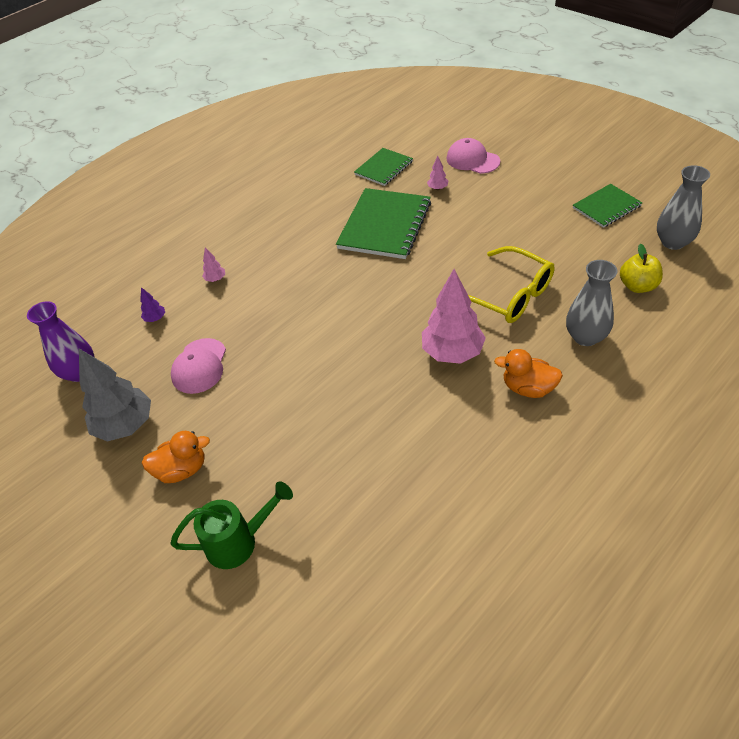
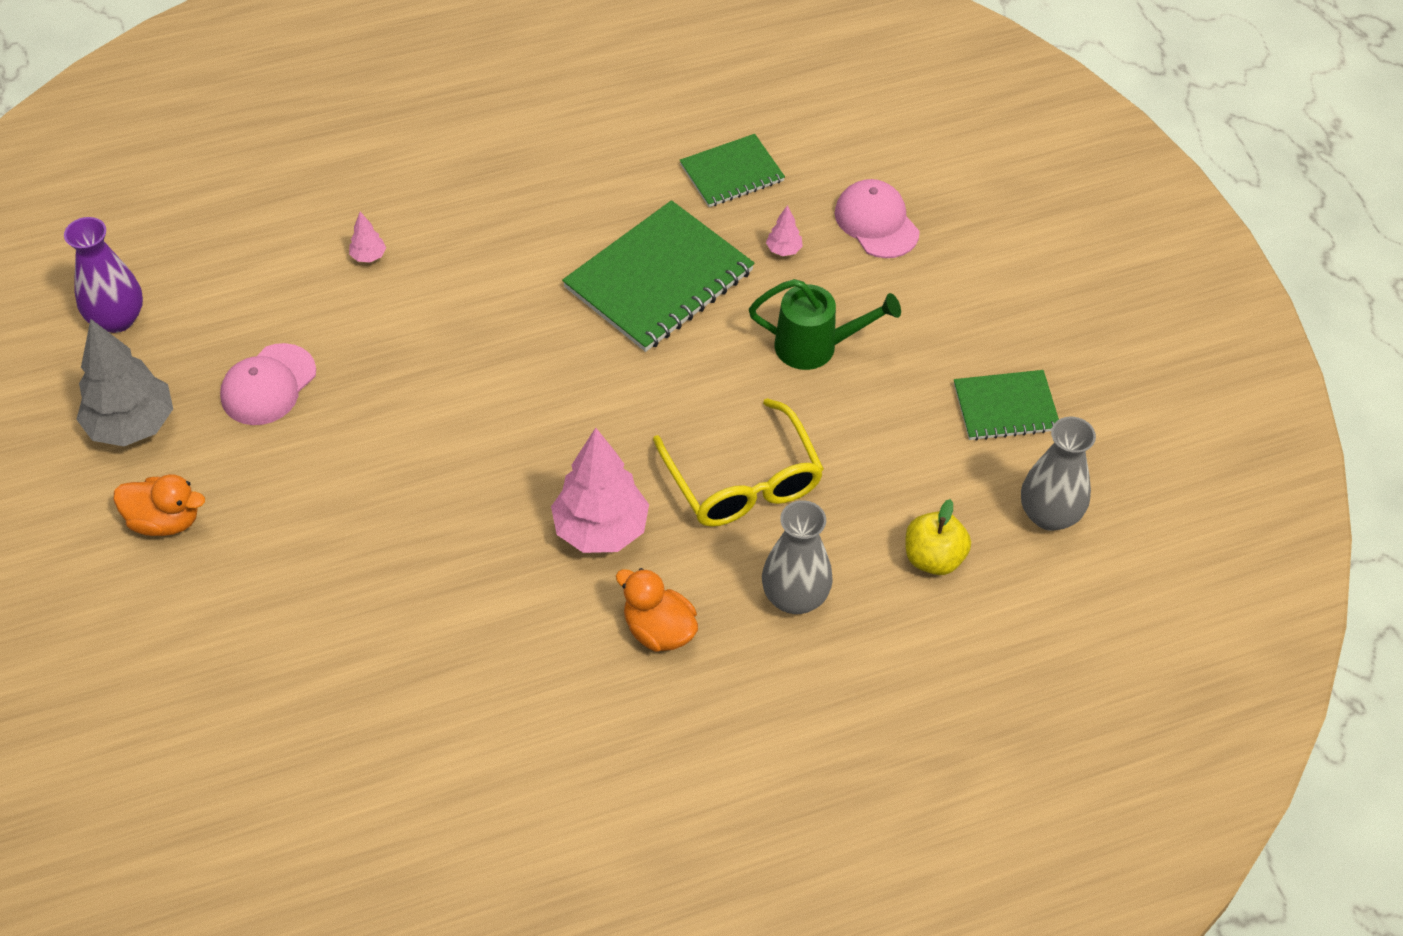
camera: 20 degrees right, 5 degrees up
(155, 318) = (254, 282): purple tree -> none
(238, 542) = (176, 646): green watering can -> green watering can (815, 347)

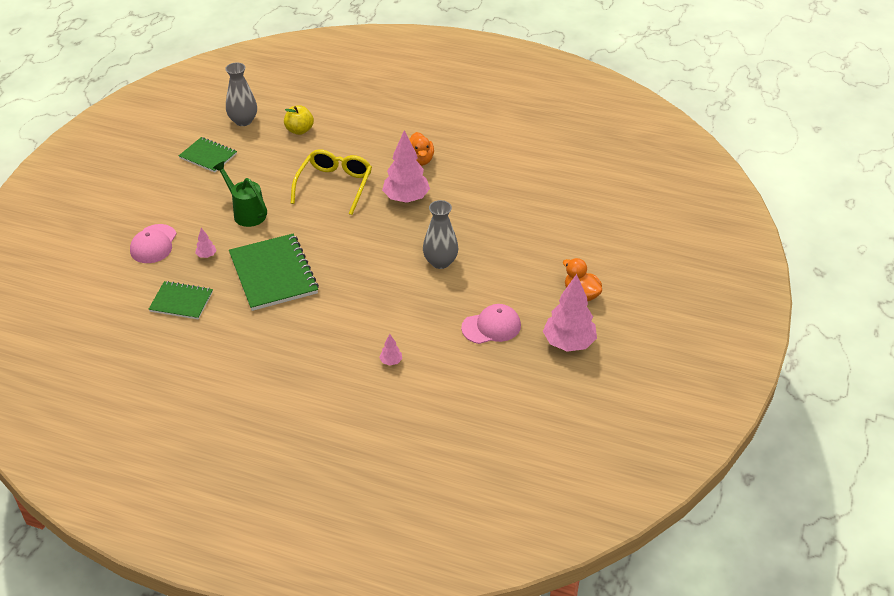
camera: 140 degrees left, 10 degrees down
(117, 319) = (541, 401): purple vase -> none
(132, 425) = (568, 343): grey tree -> pink tree
(659, 279) = (273, 274): green notebook -> green notebook turned 75 degrees clockwise
(795, 597) = (361, 145): grey vase -> grey vase (440, 262)

